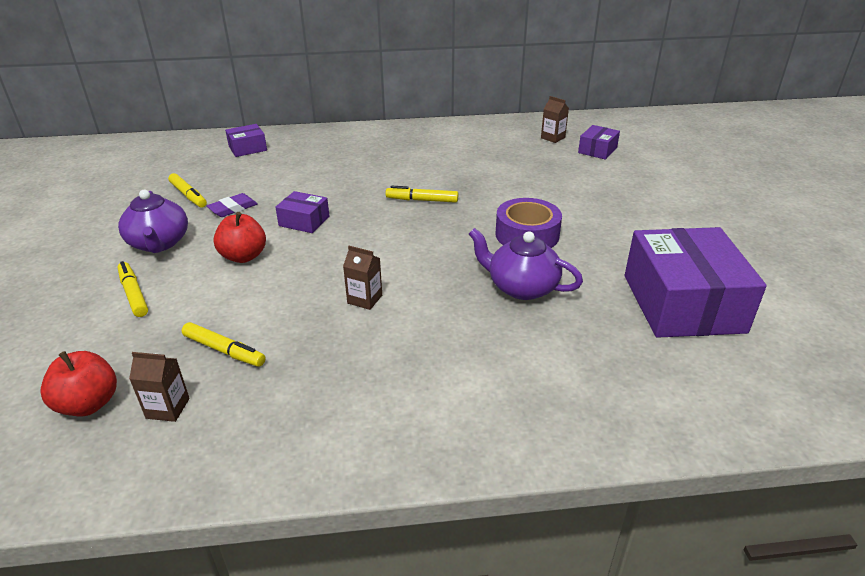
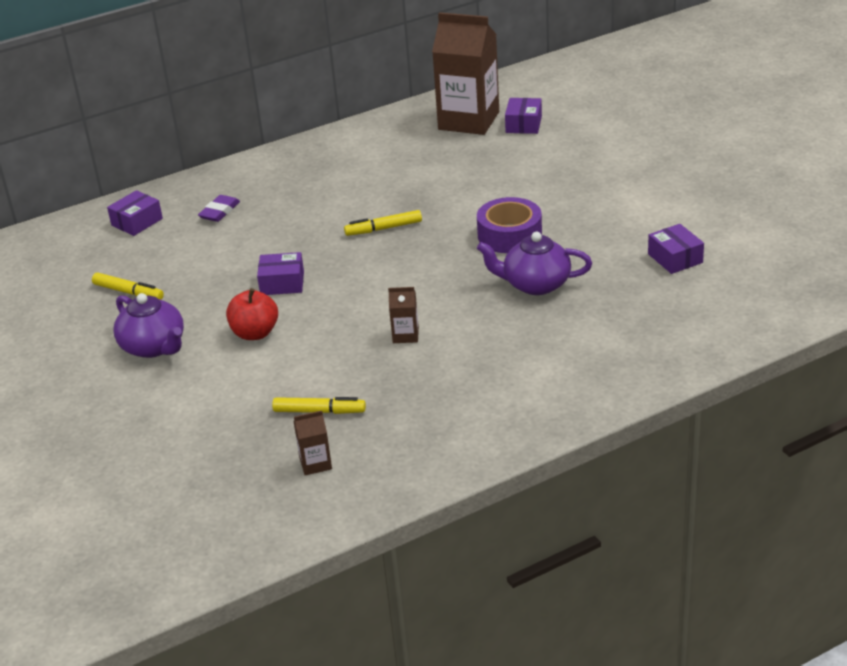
camera: 20 degrees left, 0 degrees up
(89, 404) = (245, 482): red apple -> none
(133, 294) = (183, 396): yellow marker -> none
(233, 208) = (193, 292): purple eraser -> purple eraser (219, 211)
(553, 138) = (469, 121): brown carton -> brown carton, size x2.43
(683, 303) = (675, 258): purple box -> purple box, size x0.47

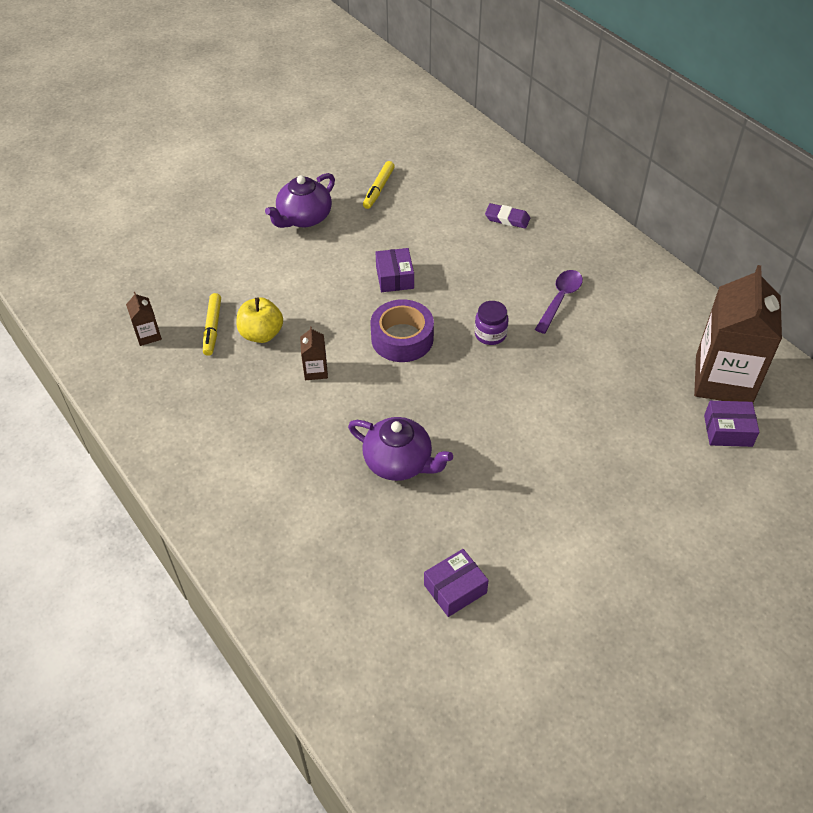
camera: 80 degrees right, 15 degrees up
(137, 222) = (484, 172): purple box -> none
(255, 333) = (321, 272): red apple -> none
(340, 374) = (261, 334): none -> yellow apple
(349, 189) = (560, 299): none -> purple spoon
(383, 229) = (490, 334): yellow marker -> purple jar
(509, 235) = (488, 435): purple tape -> purple tape (402, 338)
(535, 284) = (399, 462): purple teapot -> purple teapot turned 120 degrees clockwise

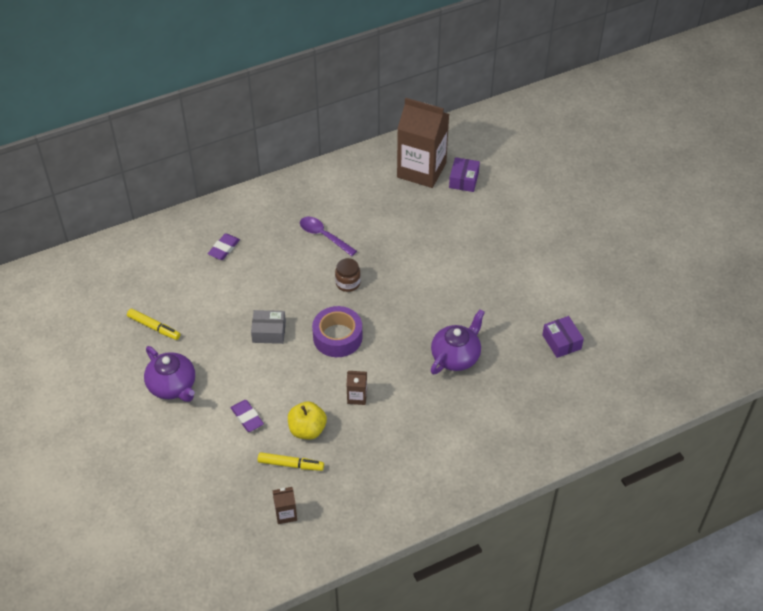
camera: 80 degrees left, 0 degrees up
(271, 281) = (247, 417): none -> purple eraser
(394, 277) = (269, 332): purple box -> grey box
(490, 334) = (348, 283): purple jar -> brown jar

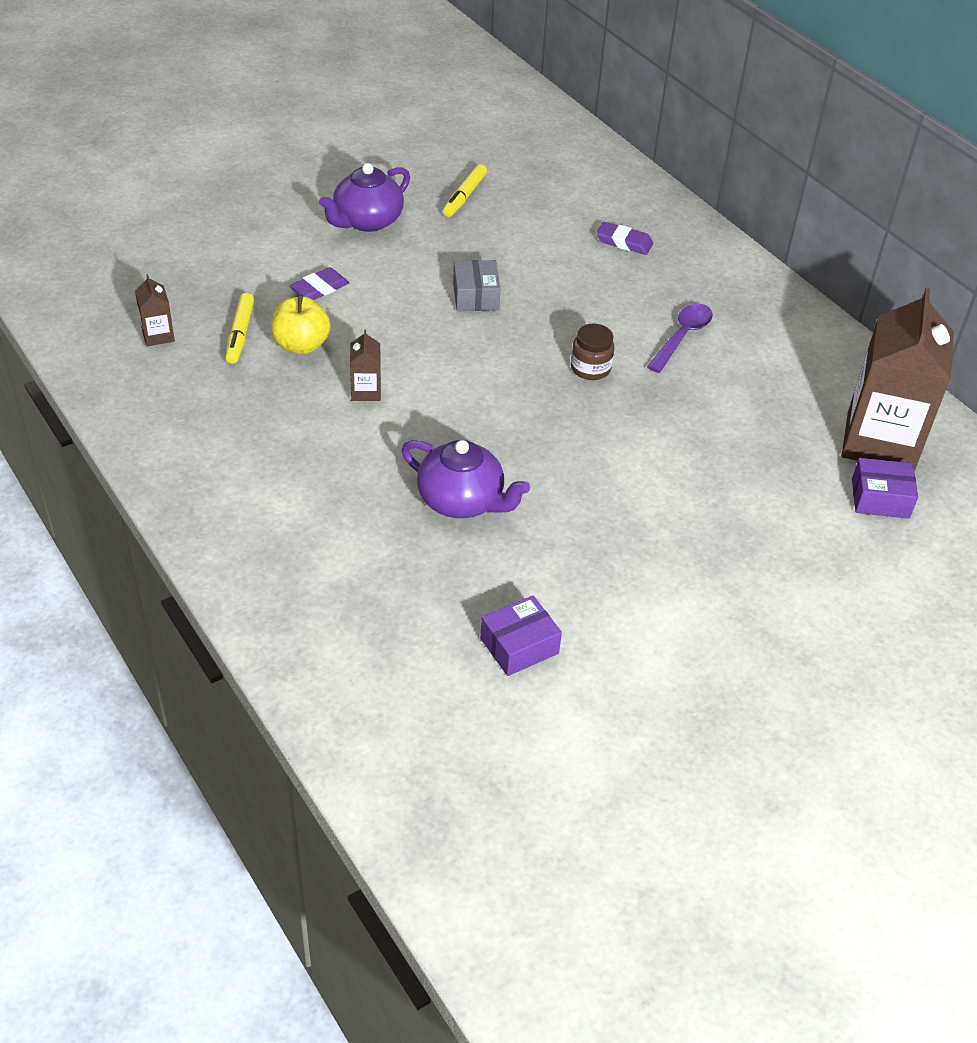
camera: 80 degrees right, 5 degrees down
(337, 337) = (478, 364): purple tape -> none

